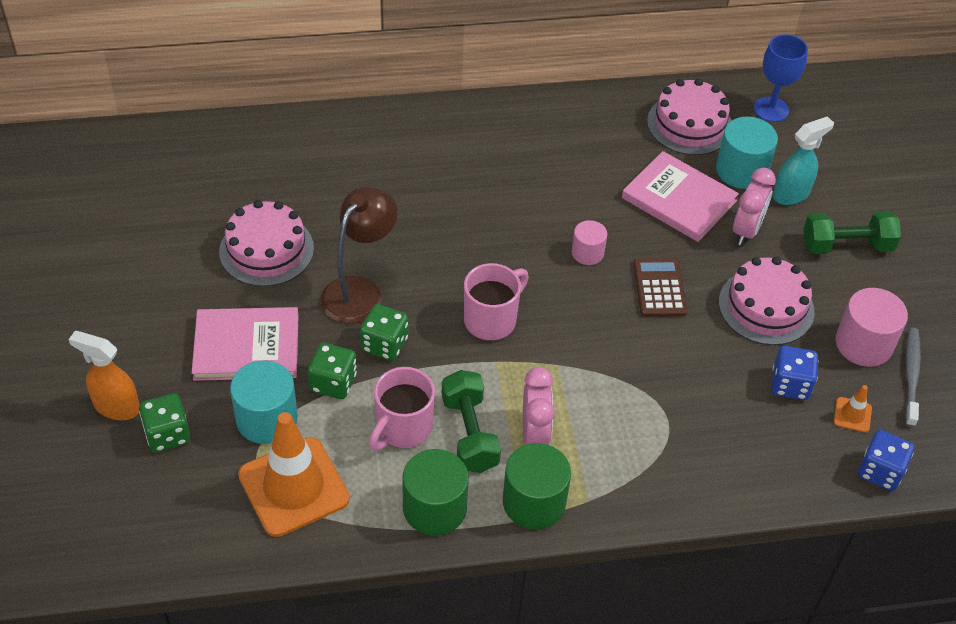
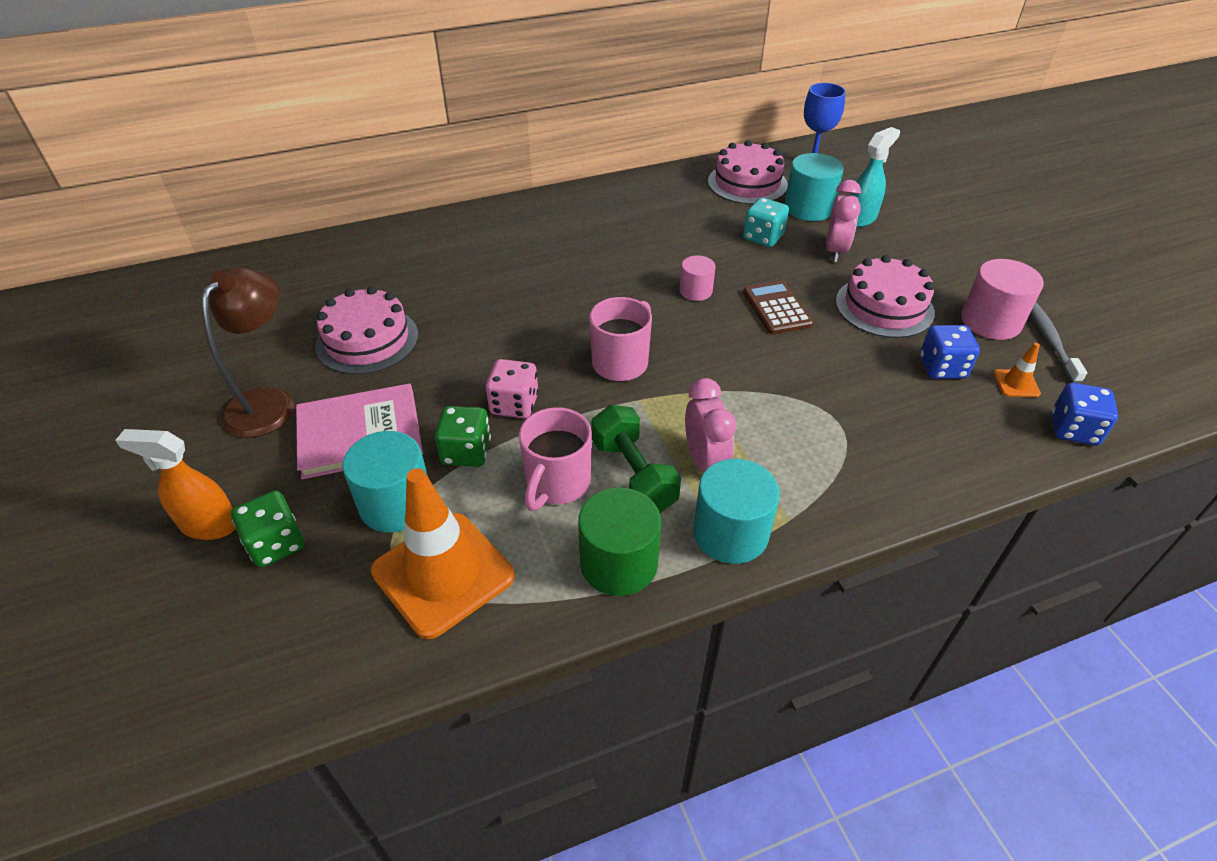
camera: 10 degrees left, 5 degrees down
(359, 291) = (475, 360): brown lamp -> brown lamp (268, 402)
(384, 344) = (514, 404): green dice -> pink dice
(534, 502) = (730, 533): green cylinder -> turquoise cylinder
(679, 199) = (763, 237): pink book -> turquoise dice
(846, 246) = (930, 248): green dumbbell -> none

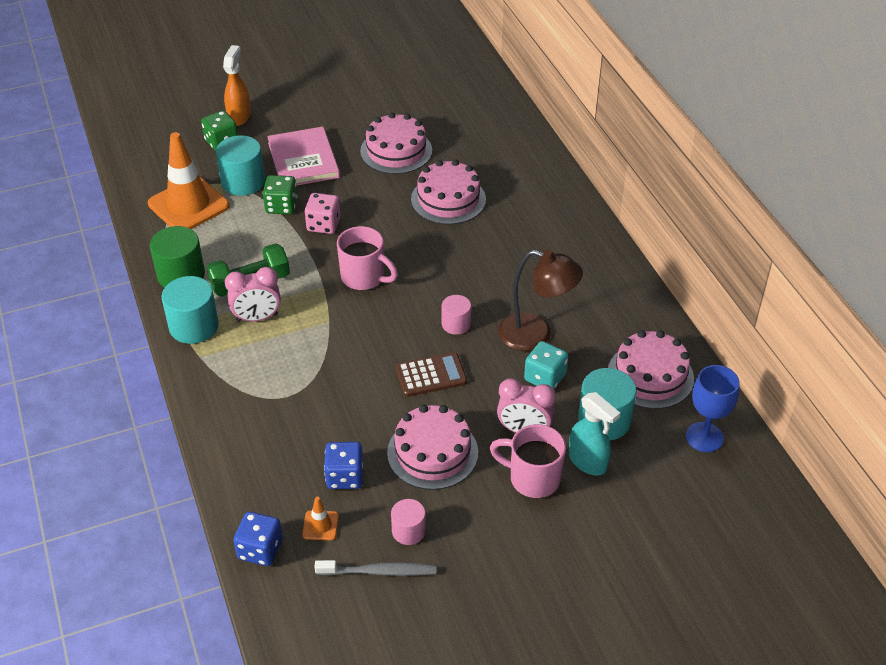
camera: 90 degrees right, 0 degrees up
(268, 402) = (336, 119): brown lamp -> brown lamp (536, 335)
(479, 296) = (448, 199): none -> pink cake
(557, 484) = (248, 247): pink mug -> pink mug (532, 478)
(990, 321) = (408, 531): pink cylinder -> pink cylinder, size x0.59

